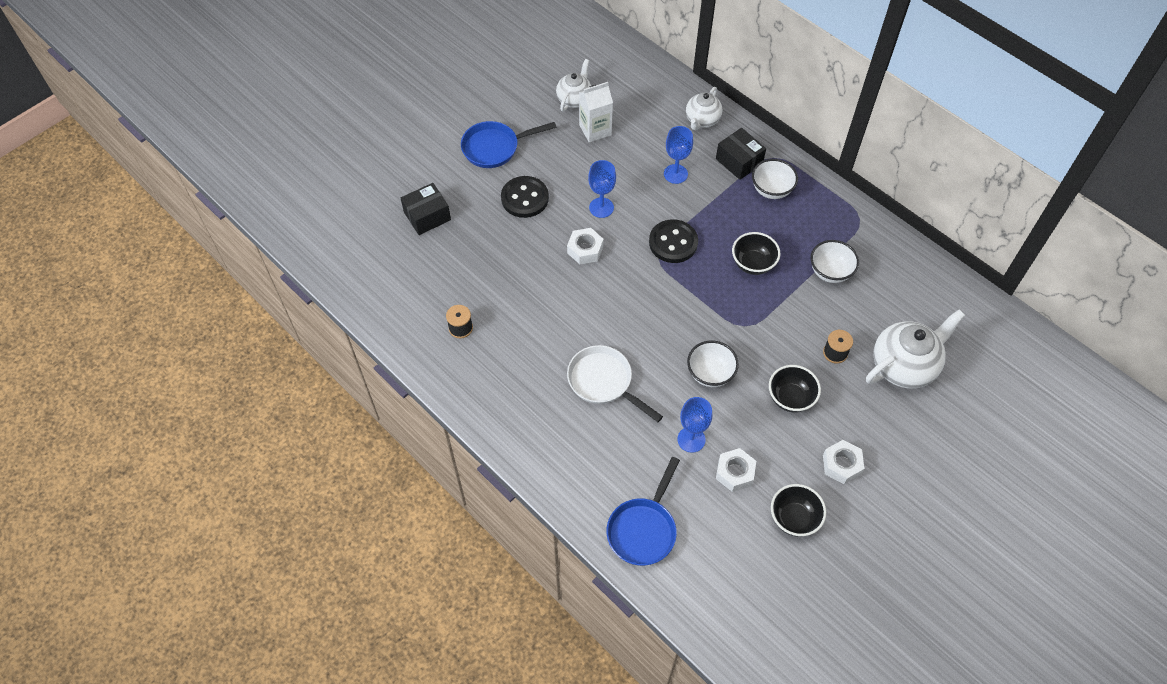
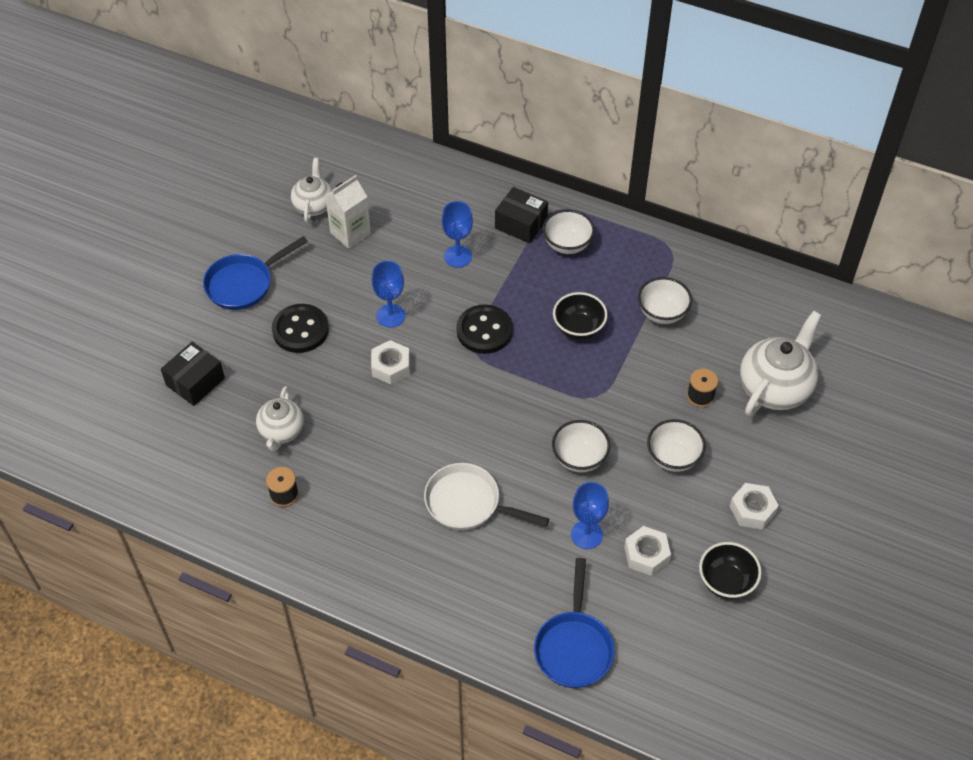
camera: 20 degrees left, 5 degrees down
(702, 120) = (464, 191): white teapot -> white teapot (281, 431)
(790, 398) = (673, 457): black bowl -> white bowl

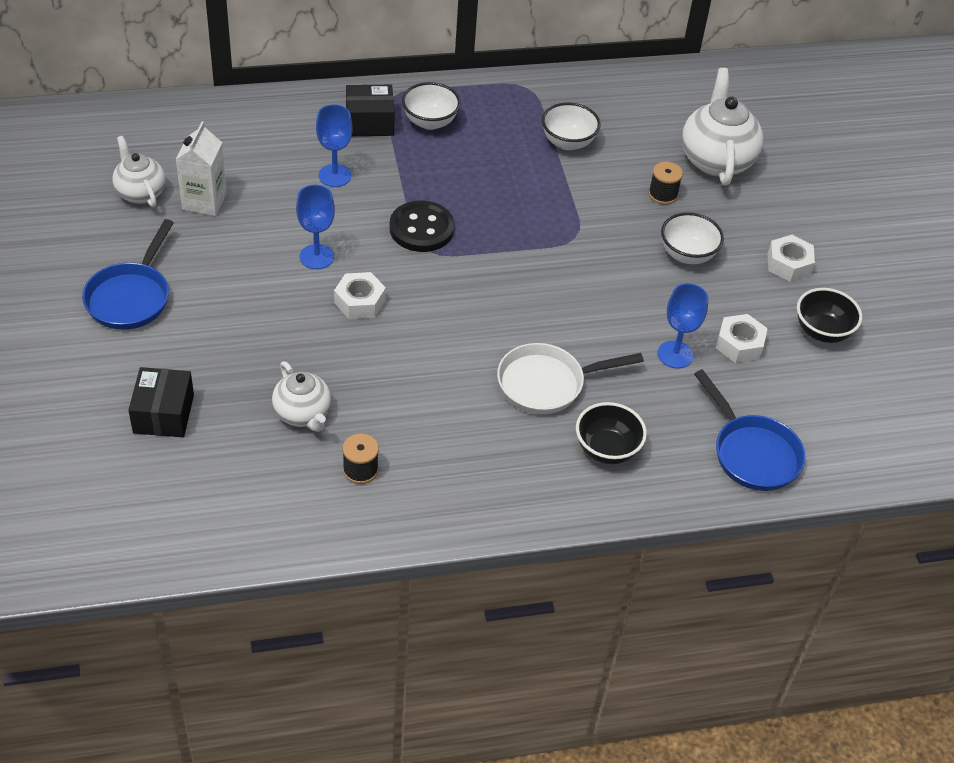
camera: 40 degrees left, 5 degrees down
(300, 330) = (234, 312): black button -> none
(578, 328) = (506, 187): black bowl -> black bowl (606, 449)
(579, 458) = (609, 295): white bowl -> none

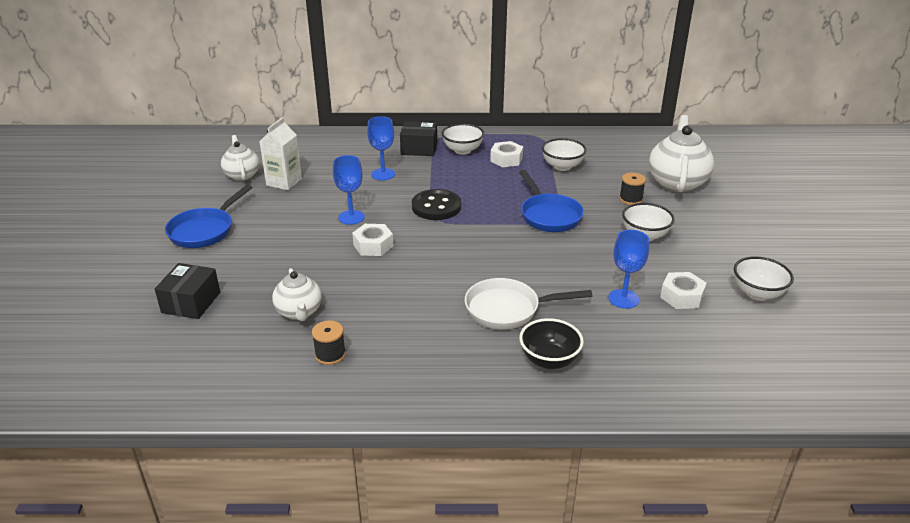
camera: 15 degrees right, 15 degrees down
(752, 453) = (684, 376): blue pan -> blue pan (548, 215)
(789, 264) = (731, 247): white nut -> white nut (506, 159)
(822, 331) = (757, 293): black bowl -> white bowl

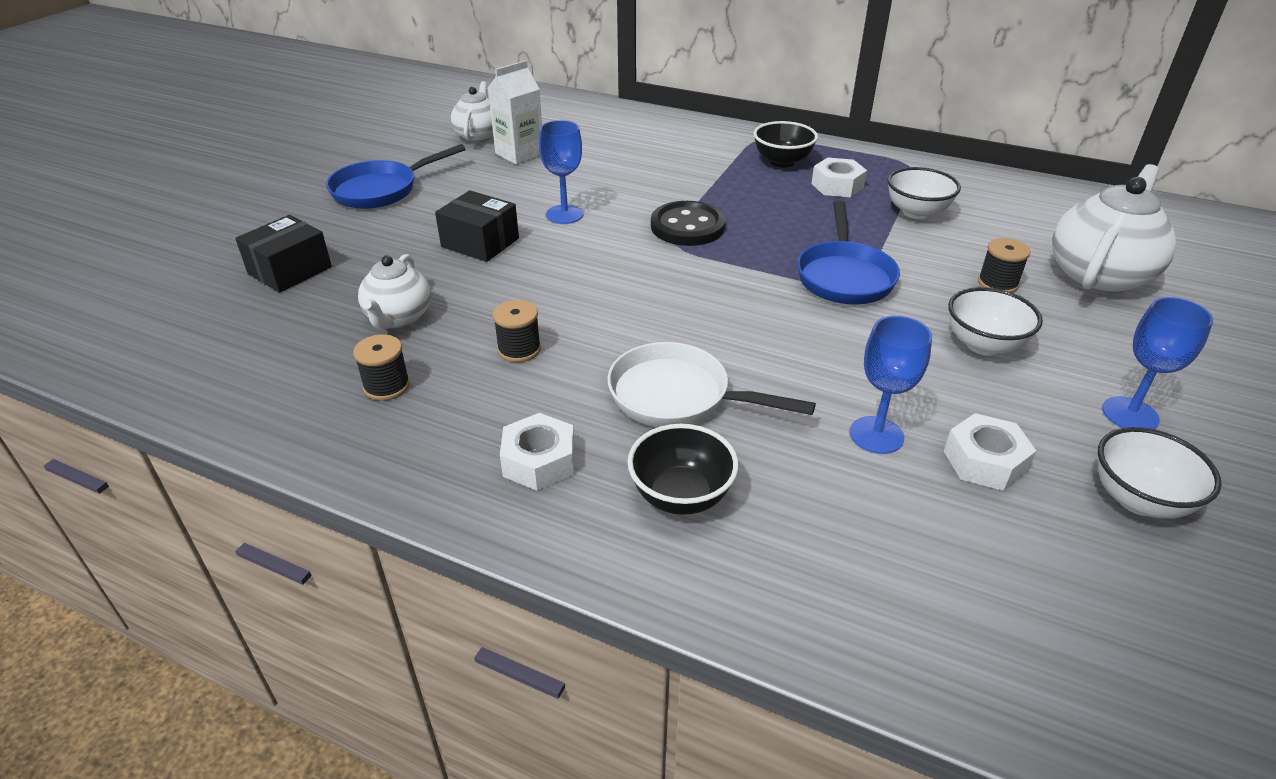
camera: 25 degrees right, 5 degrees up
(373, 245) = (562, 257): white nut -> white nut (539, 461)
(383, 174) = (649, 170): blue goblet -> blue goblet (1130, 414)
(394, 309) = (519, 349): none -> black spool
(419, 148) = (723, 148): black box -> black box (480, 242)
(462, 150) = (782, 162): white bowl -> black bowl

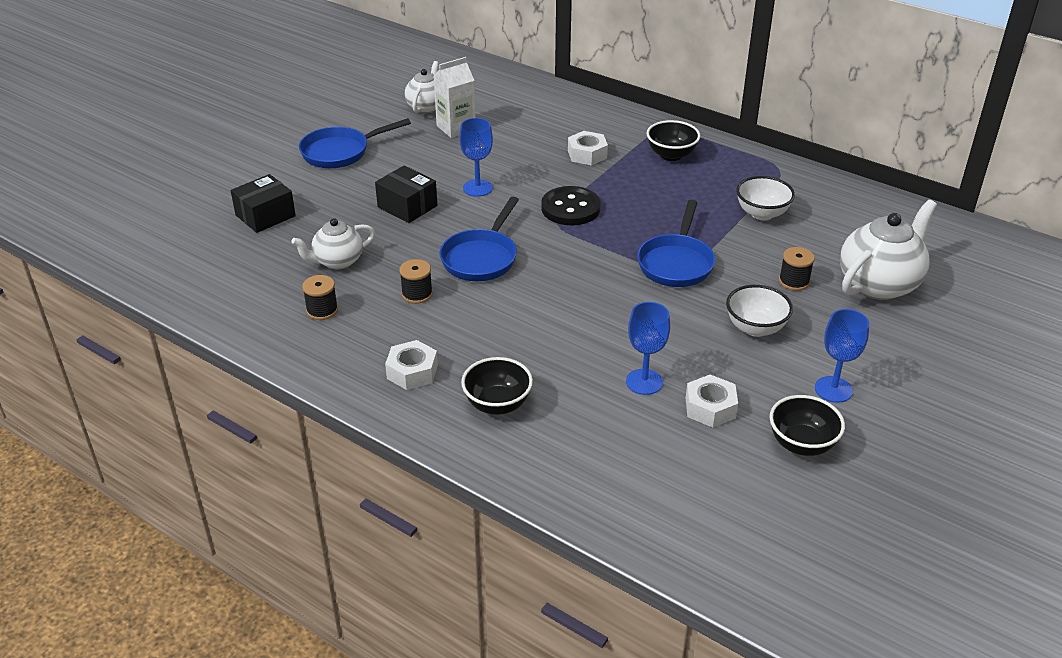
camera: 10 degrees right, 0 degrees up
(398, 318) = (337, 261): white teapot -> white teapot turned 45 degrees clockwise
(594, 294) = (481, 258): none -> blue pan
(678, 397) = (517, 340): white pan -> none
(837, 186) = (707, 182): white nut -> white nut (587, 154)
(1138, 500) = (801, 444): white bowl -> black bowl

